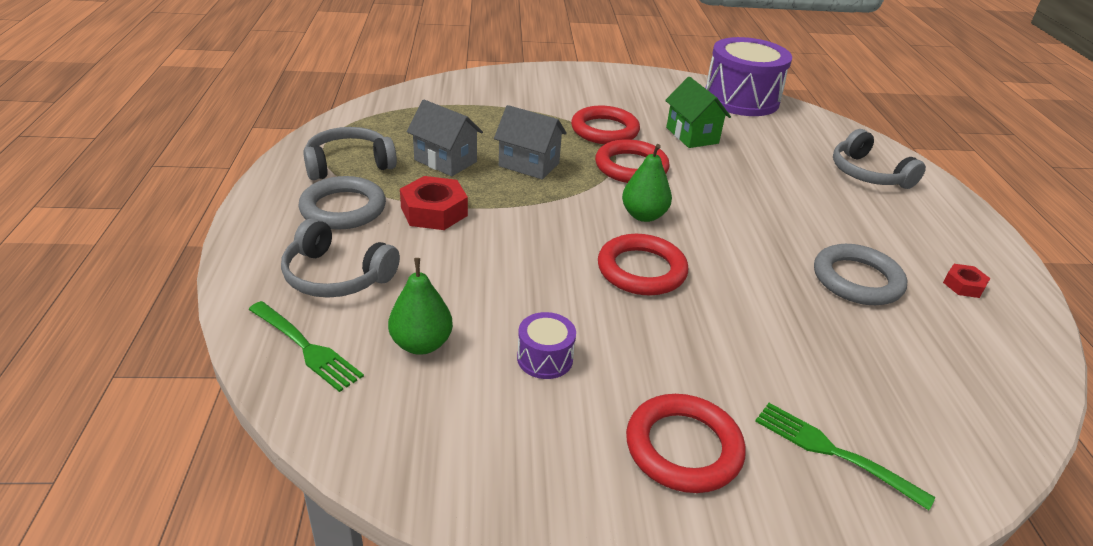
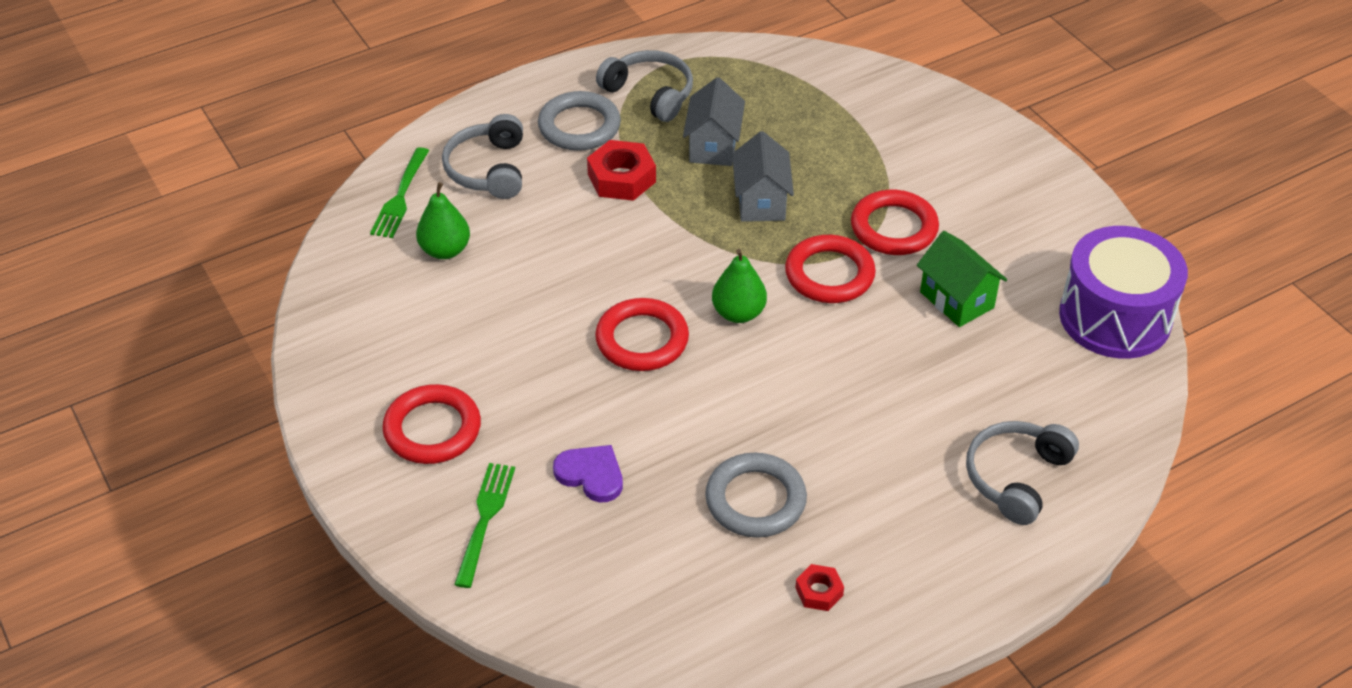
camera: 65 degrees right, 10 degrees up
(545, 358) = (477, 321): purple drum -> none
(692, 135) = (956, 300): green house -> green house turned 75 degrees counterclockwise
(796, 357) = (591, 475): none -> purple heart

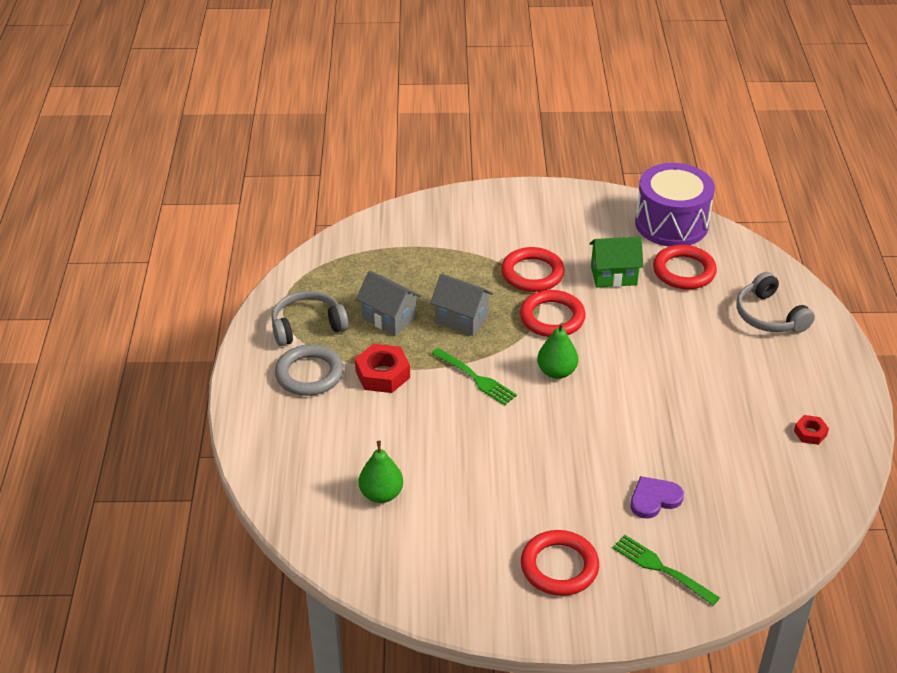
camera: 60 degrees left, 5 degrees down
(400, 196) = (300, 498): green fork -> green fork (475, 378)
(488, 169) = (313, 439): grey headphones -> none
(642, 340) = (548, 426): red ring -> red ring (684, 271)
(755, 500) = (722, 430): grey ring -> none

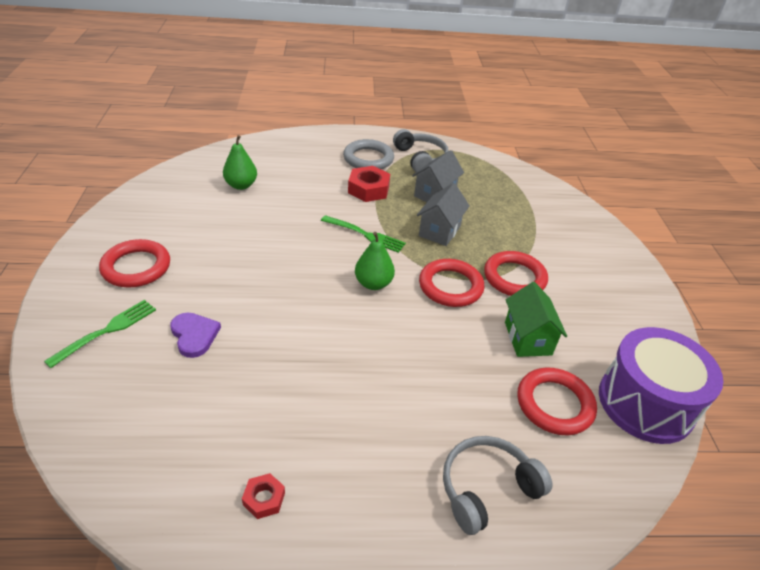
camera: 85 degrees right, 0 degrees up
(475, 378) = (365, 234): green fork -> green fork turned 105 degrees counterclockwise

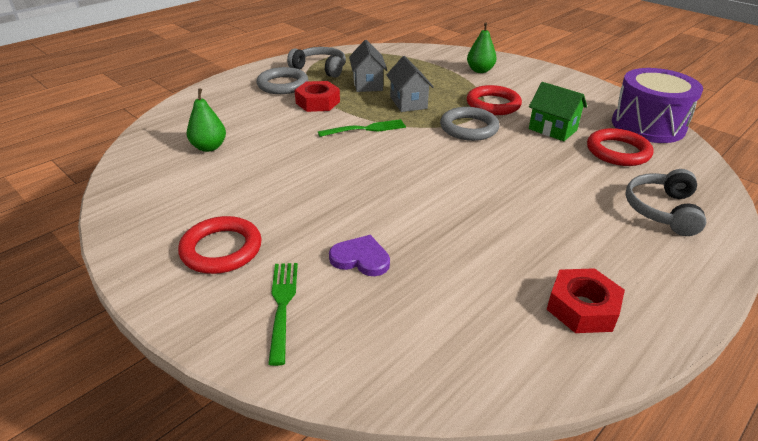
camera: 40 degrees left, 5 degrees down
(264, 499) = (582, 308): red nut -> red nut, size x1.79
(373, 283) = (422, 152): green pear -> green pear (480, 70)
(450, 286) = (469, 128): red ring -> grey ring

